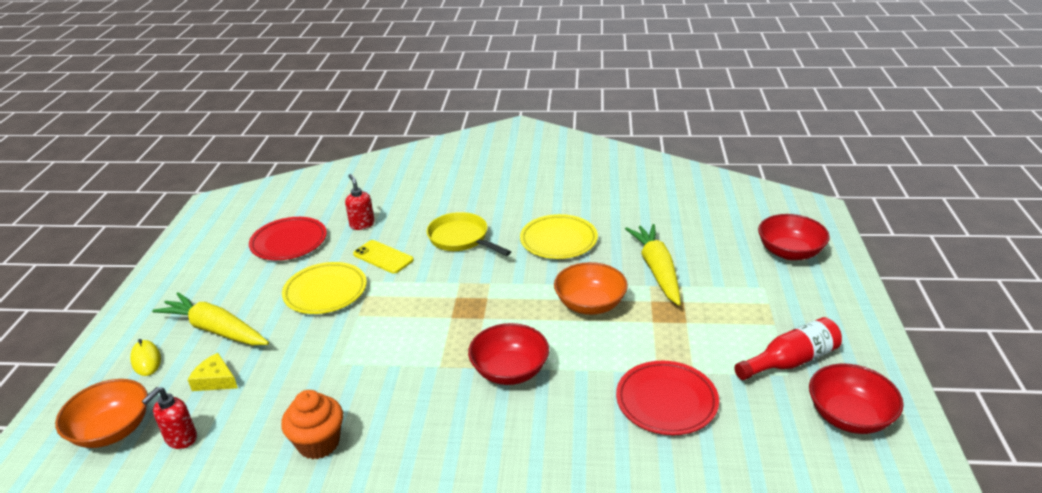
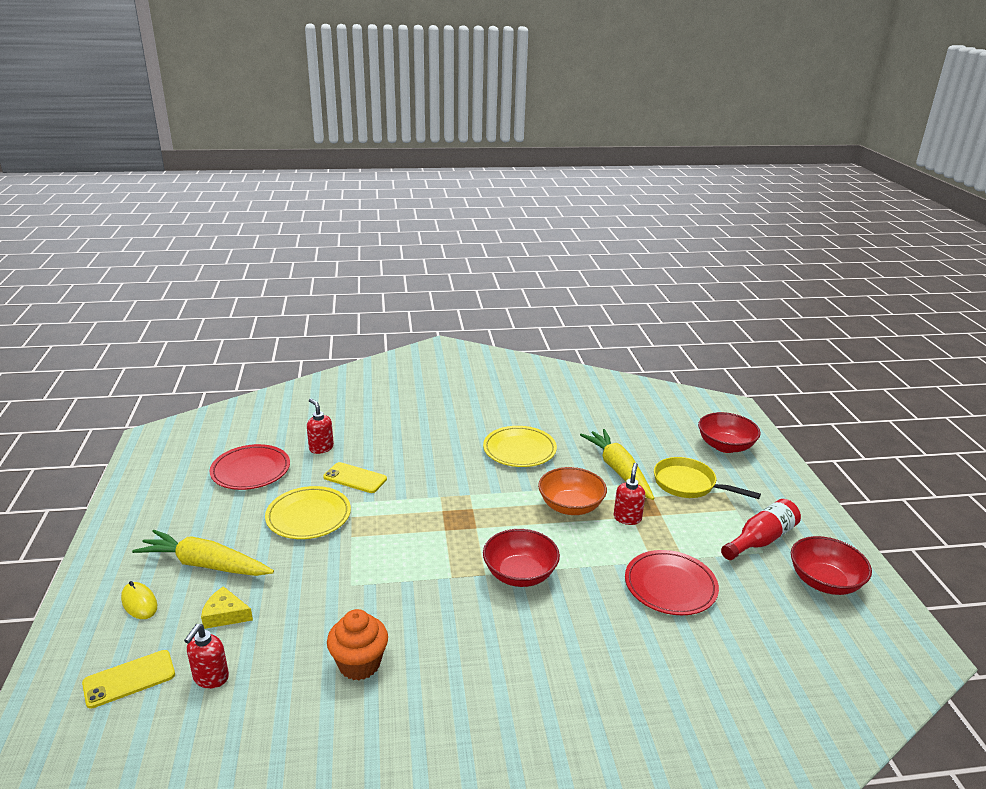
camera: 15 degrees left, 5 degrees down
(112, 430) = (129, 679): orange bowl -> yellow phone
(461, 239) = (426, 455): yellow pan -> yellow pan (688, 484)
(647, 322) = (627, 518): none -> red soap dispenser

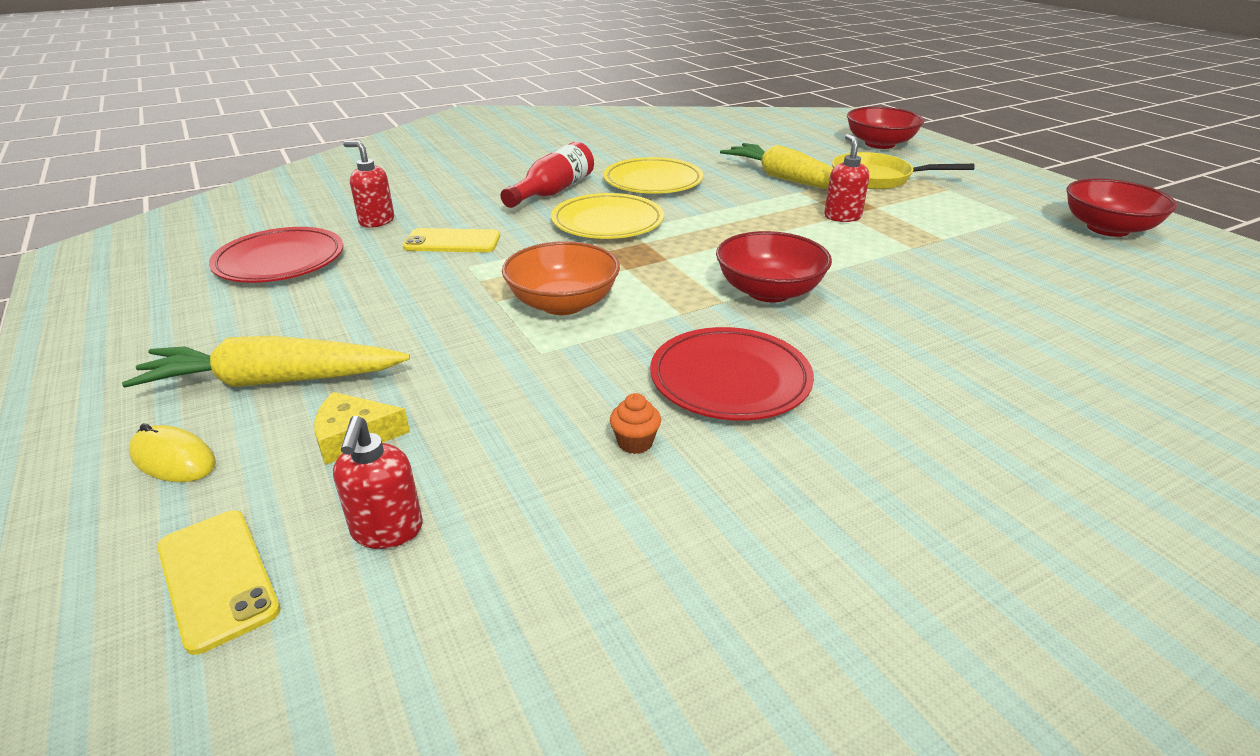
camera: 20 degrees left, 5 degrees up
(129, 679) = (217, 578): yellow phone -> yellow phone turned 75 degrees counterclockwise
(308, 516) = (412, 292): yellow plate -> yellow plate (607, 222)
(359, 664) = (635, 442): orange cupcake -> orange cupcake, size x0.49
(570, 506) = (765, 218): orange bowl -> orange bowl (563, 303)
(670, 586) = (958, 265): red plate -> red plate (730, 380)
(760, 540) = (1004, 208): red bottle -> red bottle (552, 192)

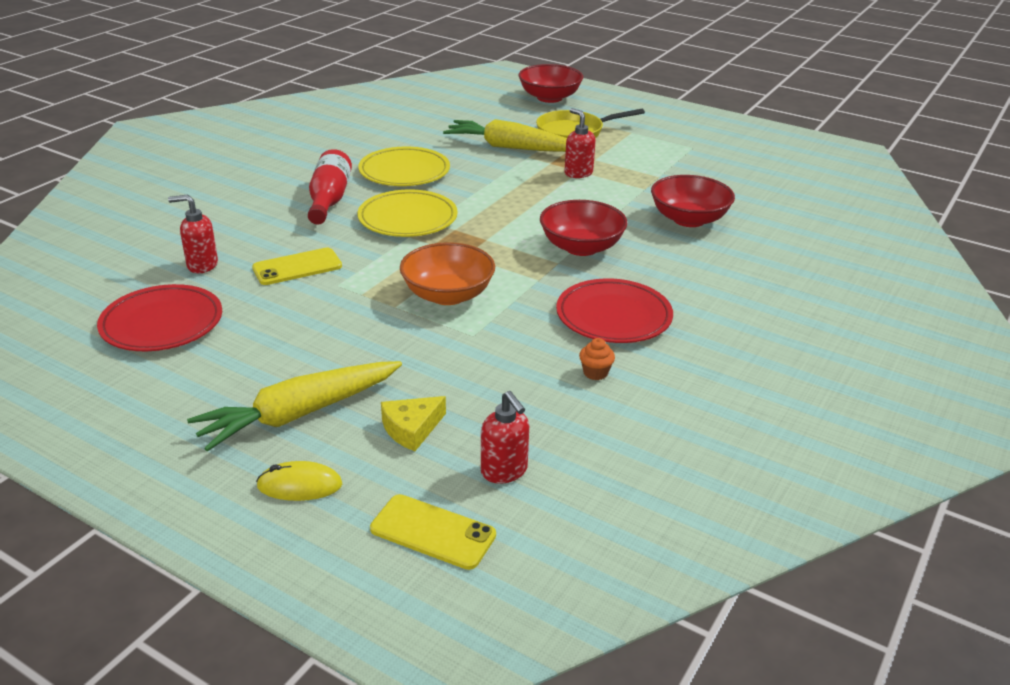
camera: 30 degrees left, 0 degrees up
(1107, 228) = (751, 145): red bowl -> red bowl (689, 219)

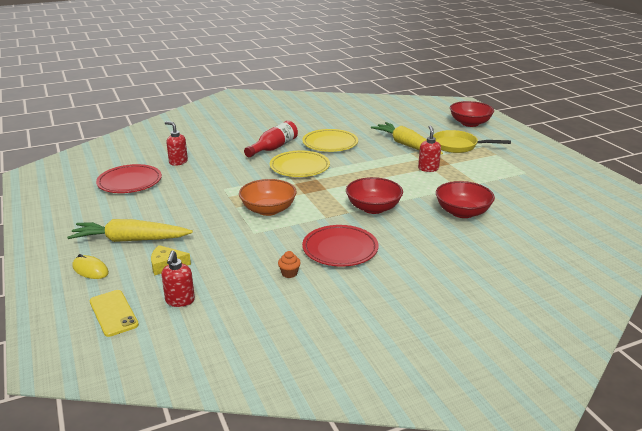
camera: 35 degrees right, 5 degrees down
(297, 267) = (217, 175): yellow phone -> none

